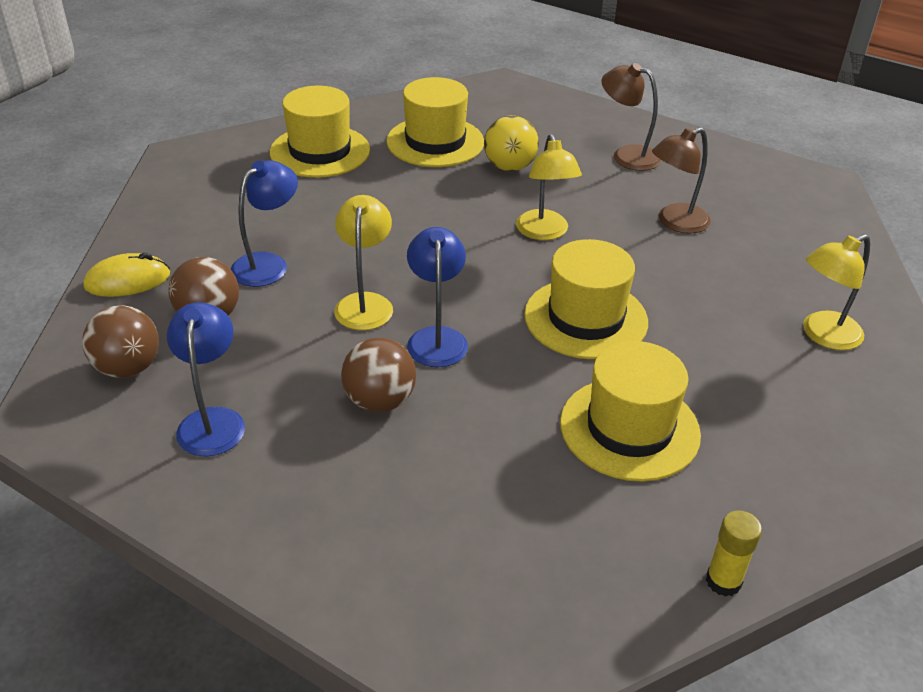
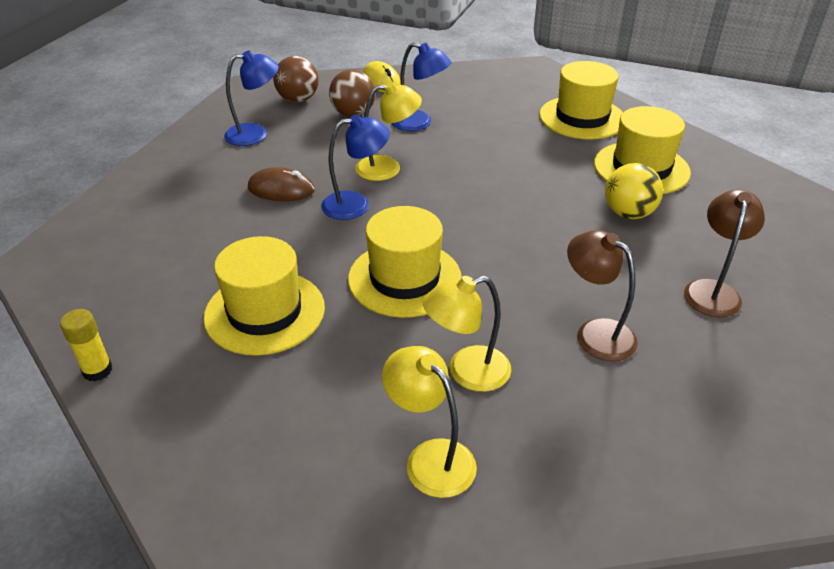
camera: 80 degrees right, 0 degrees up
(380, 401) = (281, 189): brown ball -> brown mouse
(544, 232) = (527, 244): yellow lamp -> yellow lamp (467, 372)

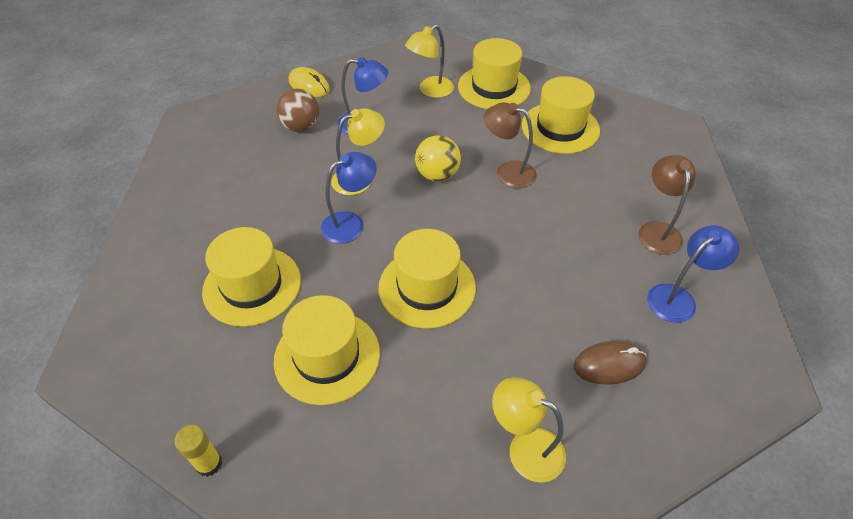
camera: 20 degrees left, 10 degrees up
(227, 234) = (252, 285): none -> yellow hat
(255, 134) = (222, 170): blue lamp -> blue lamp (678, 298)
(281, 189) = (277, 225): brown mouse -> brown mouse (609, 365)
(298, 99) = (242, 122): brown ball -> none
(467, 372) = (516, 361): yellow lamp -> yellow lamp (430, 90)
(595, 333) = (593, 294): brown lamp -> brown lamp (508, 171)
(628, 214) = (569, 175): yellow ball -> yellow ball (437, 175)

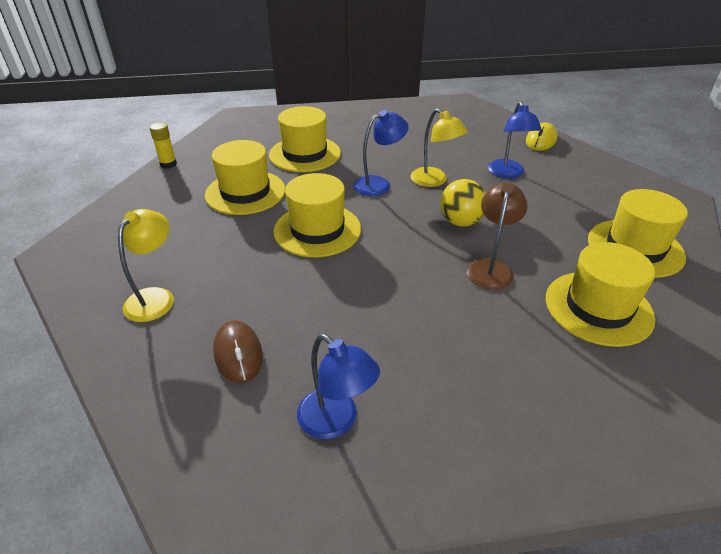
camera: 80 degrees right, 10 degrees down
(301, 127) = (482, 145): brown ball -> none
(350, 223) = (378, 184): blue lamp -> blue lamp turned 75 degrees counterclockwise
(430, 90) = (590, 204): yellow lamp -> none
(657, 230) = (448, 406): brown lamp -> none

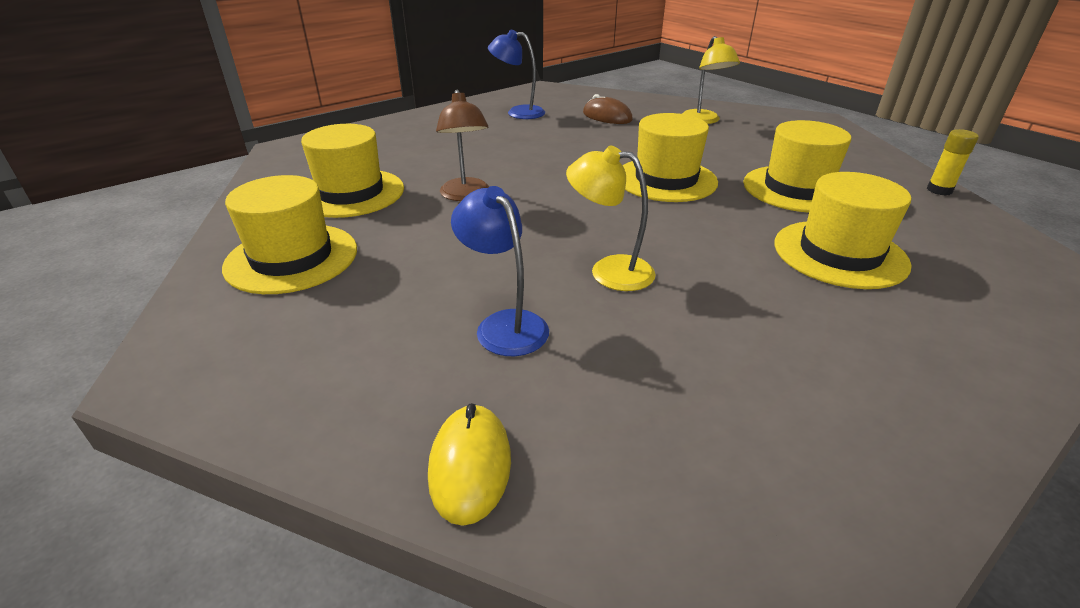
camera: 150 degrees right, 5 degrees down
(378, 184) = (676, 242): blue lamp -> none
(460, 222) = (527, 227): yellow ball -> none

